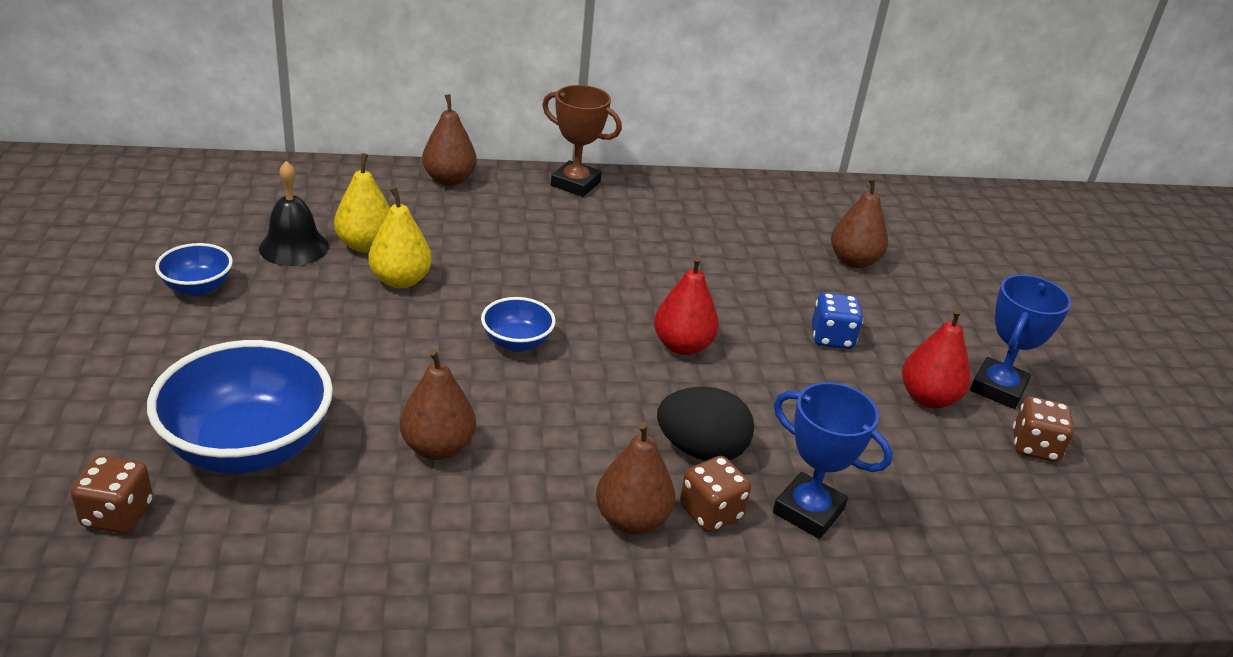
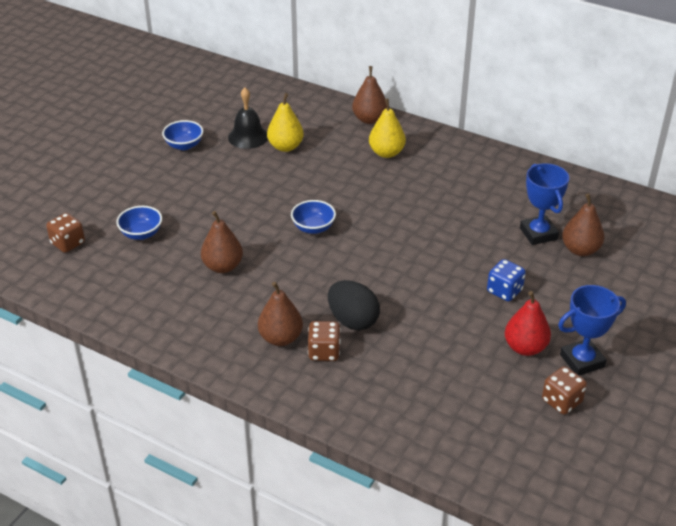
camera: 40 degrees right, 5 degrees up
(248, 447) = (141, 234): blue bowl -> blue bowl, size x0.50
(400, 280) = (285, 173): yellow pear -> yellow pear (386, 153)
(575, 184) = (445, 143): brown trophy -> none
(682, 346) = (404, 262): red pear -> none
(808, 511) = (377, 373): blue trophy -> blue trophy (538, 233)

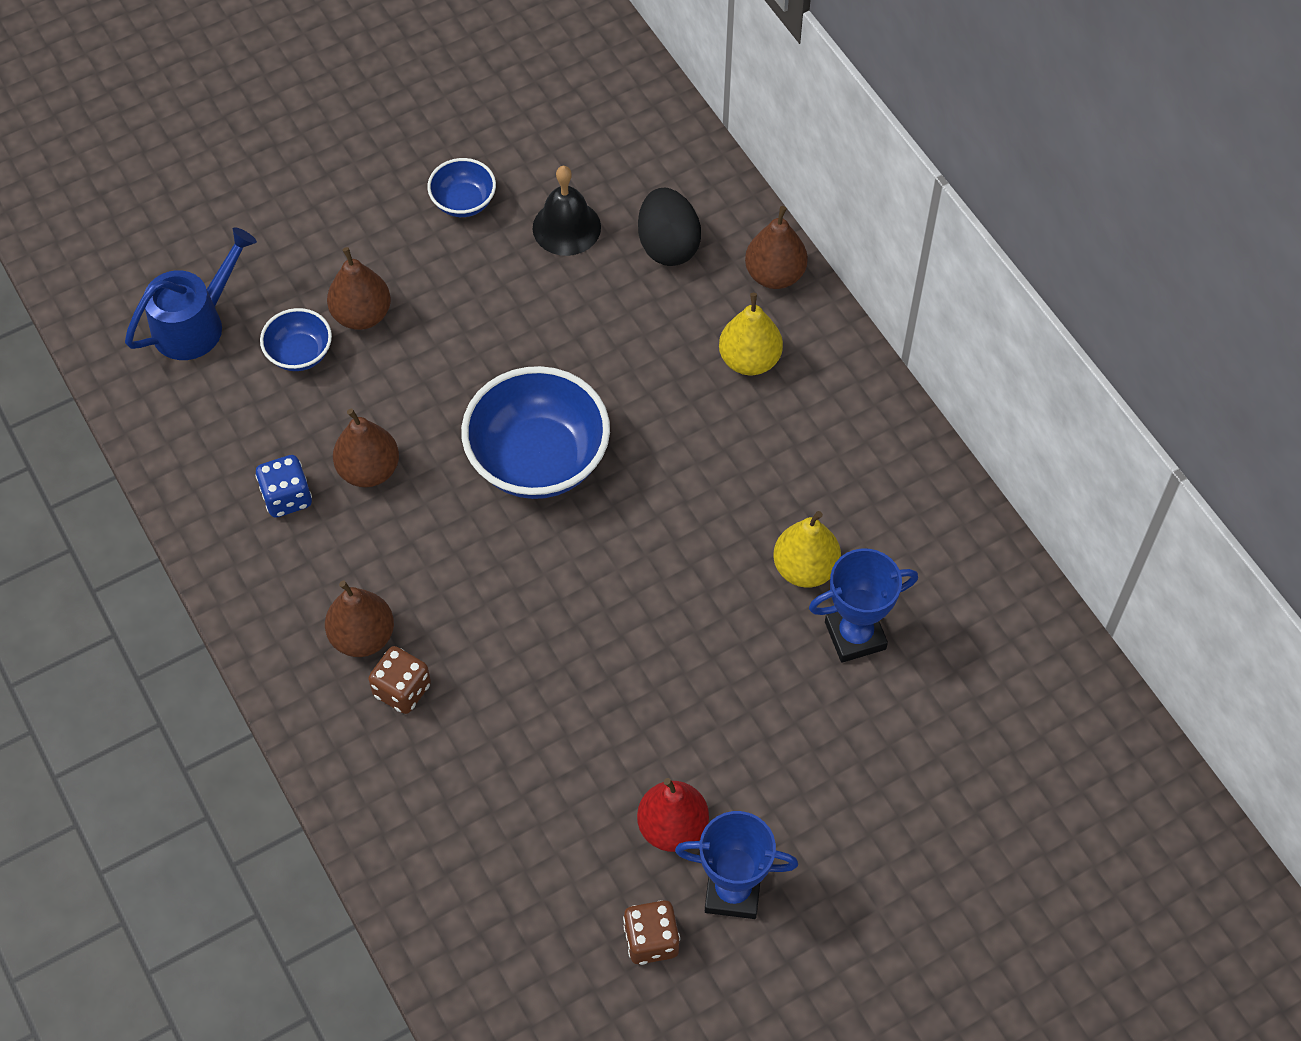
camera: 30 degrees right, 20 degrees up
(68, 243) = (195, 324): brown dice -> blue watering can
(285, 147) = (607, 275): yellow pear -> yellow pear (805, 568)
(313, 228) = (538, 459): blue bowl -> blue bowl, size x2.00
(353, 320) = (476, 656): black egg -> black egg (668, 245)
(504, 291) = (721, 715): blue dice -> blue dice (287, 497)
(538, 233) = (855, 635): blue trophy -> blue trophy turned 60 degrees clockwise
(580, 250) = (893, 698): brown pear -> brown pear (362, 315)

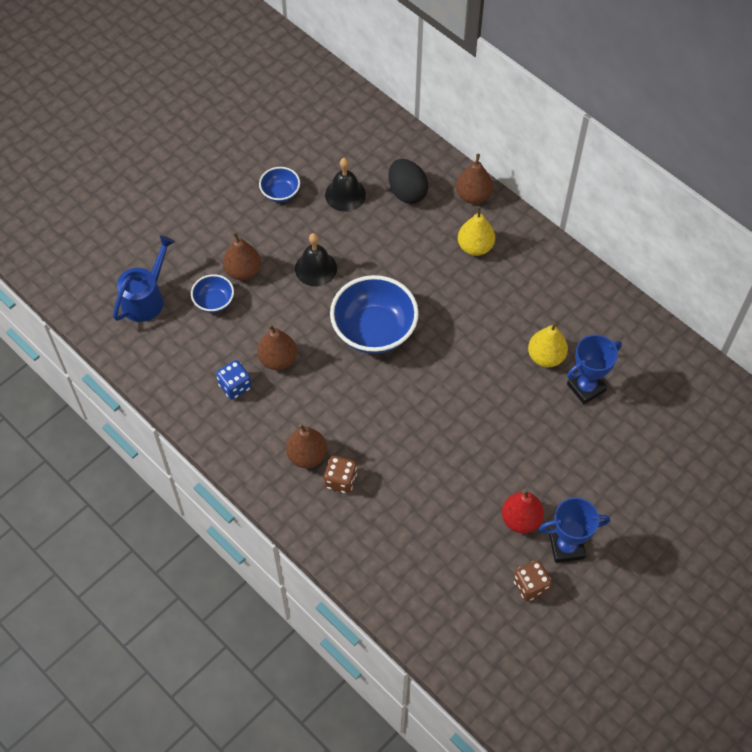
camera: 15 degrees left, 0 degrees up
(479, 336) = (316, 268): none -> black bell

